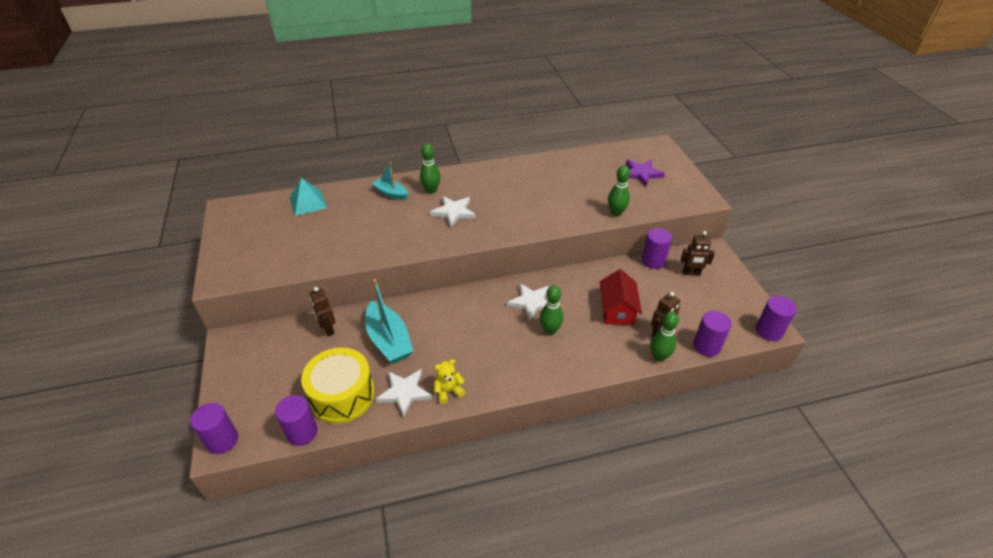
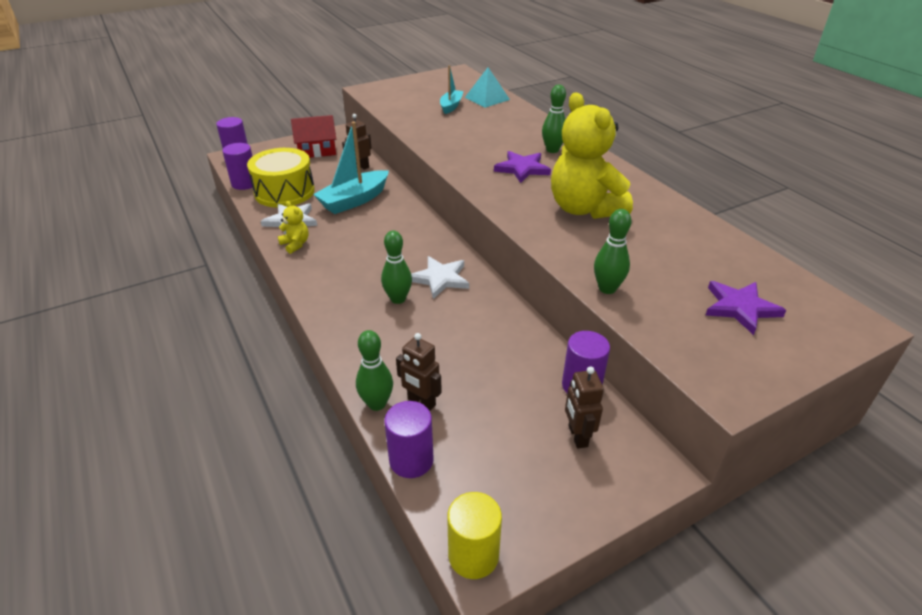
camera: 75 degrees right, 5 degrees down
(391, 193) = (530, 131): turquoise boat -> turquoise boat (451, 106)
(454, 212) = (522, 169): white star -> purple star
(523, 198) = (584, 209): none -> yellow teddy bear
(617, 310) = (455, 354): red house -> red house (317, 151)
(769, 331) = (473, 555): purple cylinder -> yellow cylinder

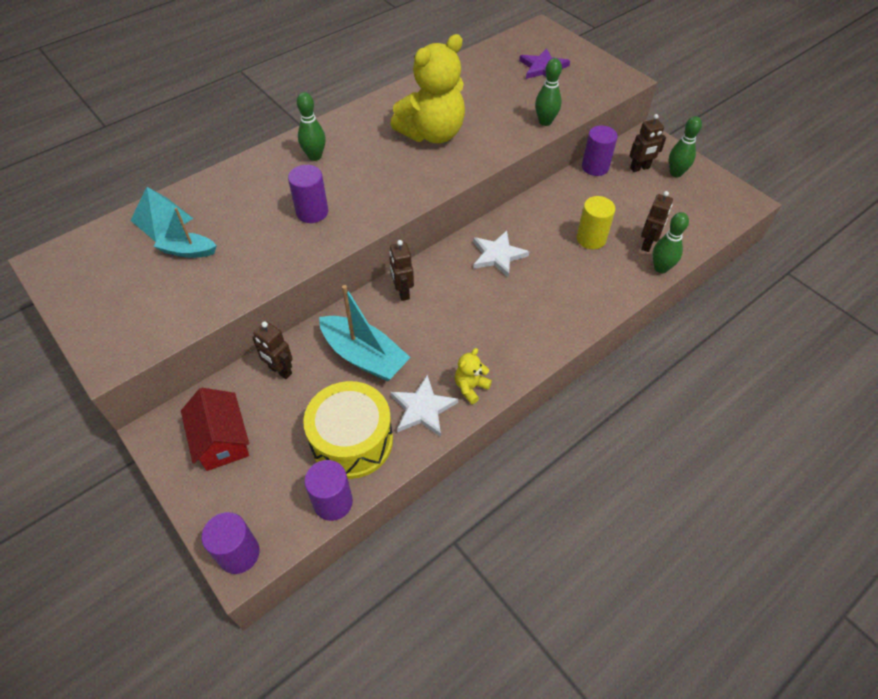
camera: 100 degrees left, 15 degrees up
(398, 299) = (536, 279): green bowling pin -> green bowling pin (676, 173)
(411, 460) = (698, 241): purple cylinder -> purple cylinder (312, 212)
(413, 221) = (402, 292): none -> brown robot
(473, 555) = (744, 205): yellow cylinder -> yellow cylinder (591, 239)
(522, 169) = (361, 175): purple star -> none

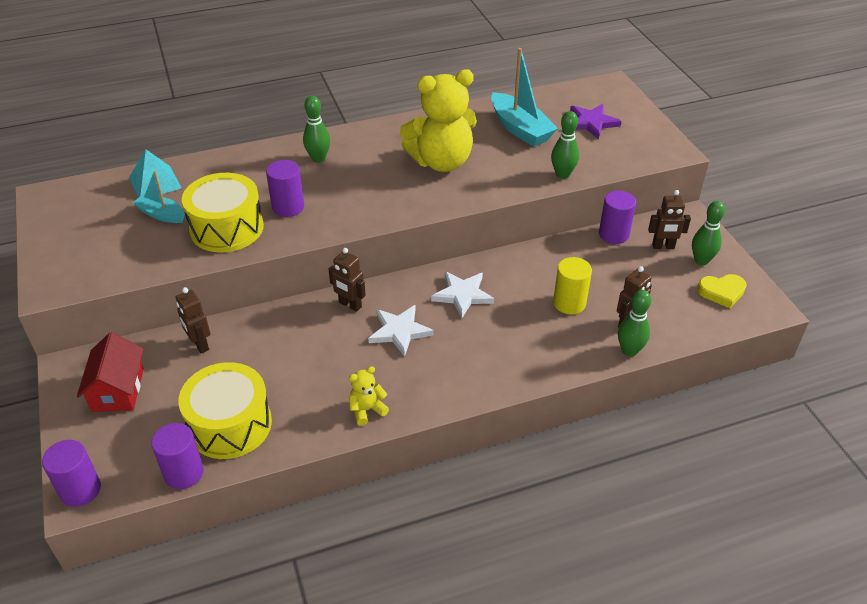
camera: 20 degrees right, 10 degrees down
(263, 248) = (227, 228): none -> yellow drum
(364, 356) = (282, 353): turquoise boat -> turquoise boat (520, 129)
(402, 292) = (350, 305): brown robot -> brown robot turned 60 degrees counterclockwise
(422, 408) = (310, 416): white star -> white star (399, 331)
(705, 197) = (722, 292): none -> yellow heart

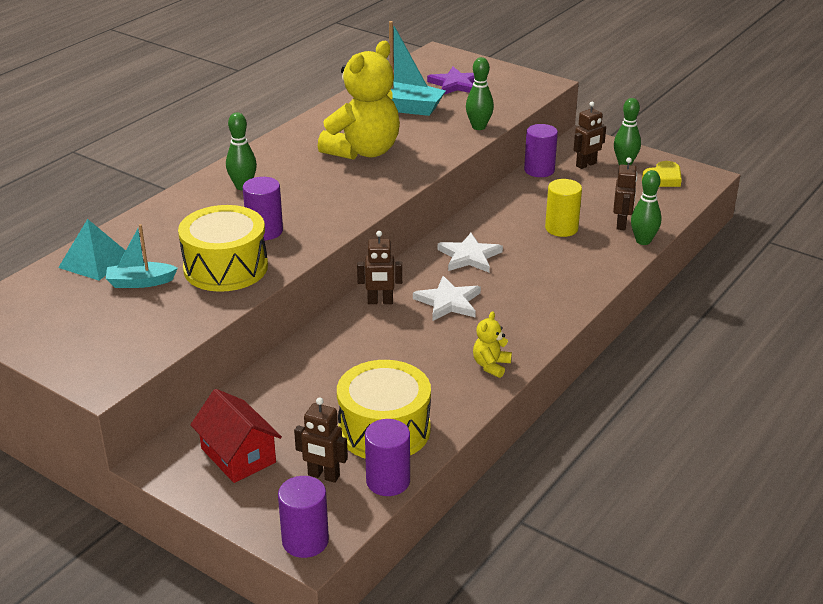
camera: 35 degrees left, 10 degrees down
(200, 345) = (275, 388): brown robot -> brown robot (323, 476)

